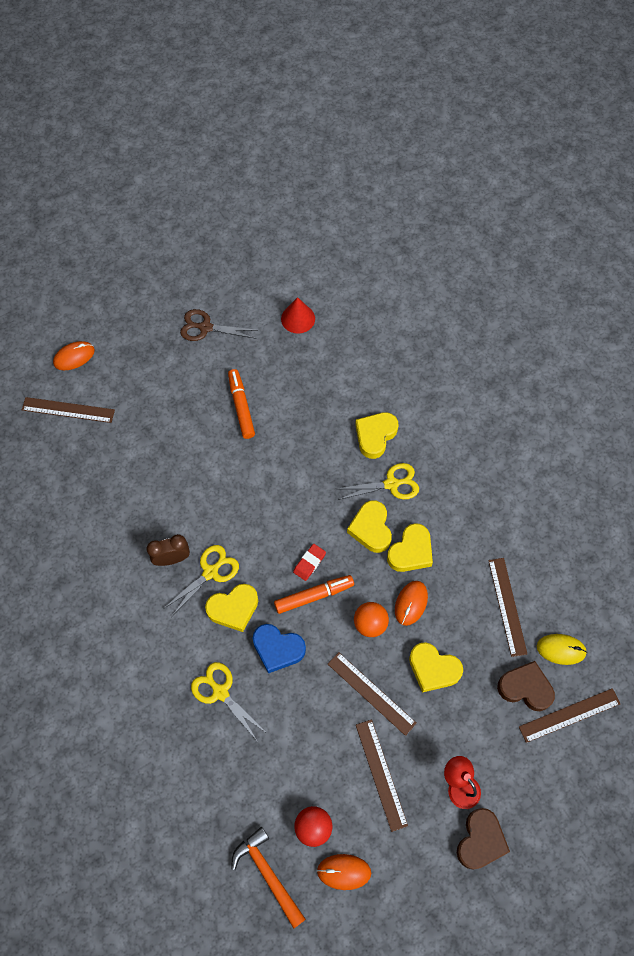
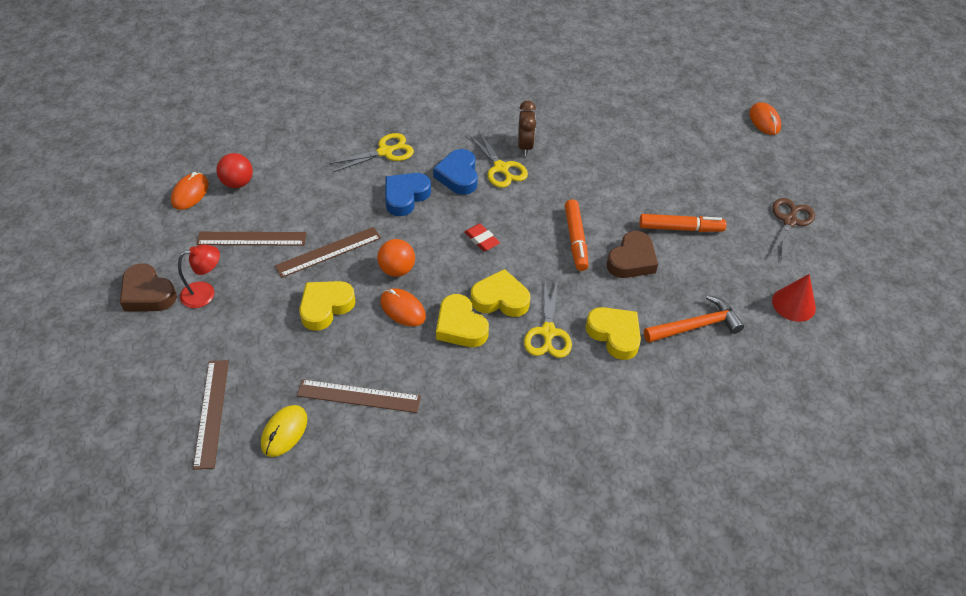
camera: 105 degrees right, 15 degrees down
(68, 410) = (703, 108): brown ruler -> none
(233, 608) = (458, 176): yellow heart -> blue heart
(268, 874) = (221, 148): orange hammer -> orange hammer (695, 326)
(314, 596) = (445, 234): orange marker -> orange marker (575, 239)
(525, 688) = (262, 381): brown heart -> brown heart (631, 260)

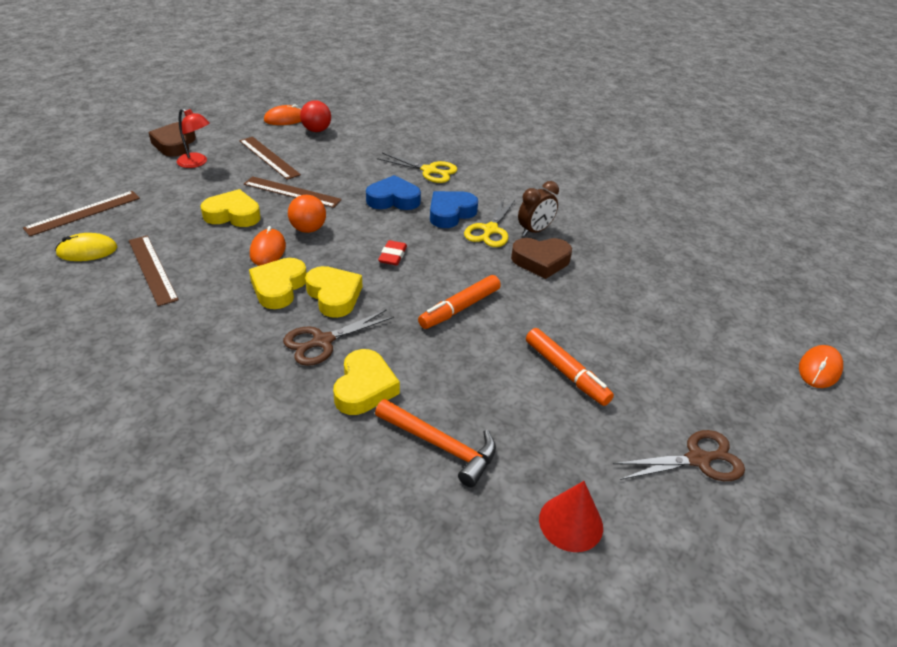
camera: 50 degrees right, 10 degrees down
(548, 332) = (323, 341): yellow scissors -> brown scissors
(631, 260) = (478, 356): brown heart -> brown heart (541, 261)

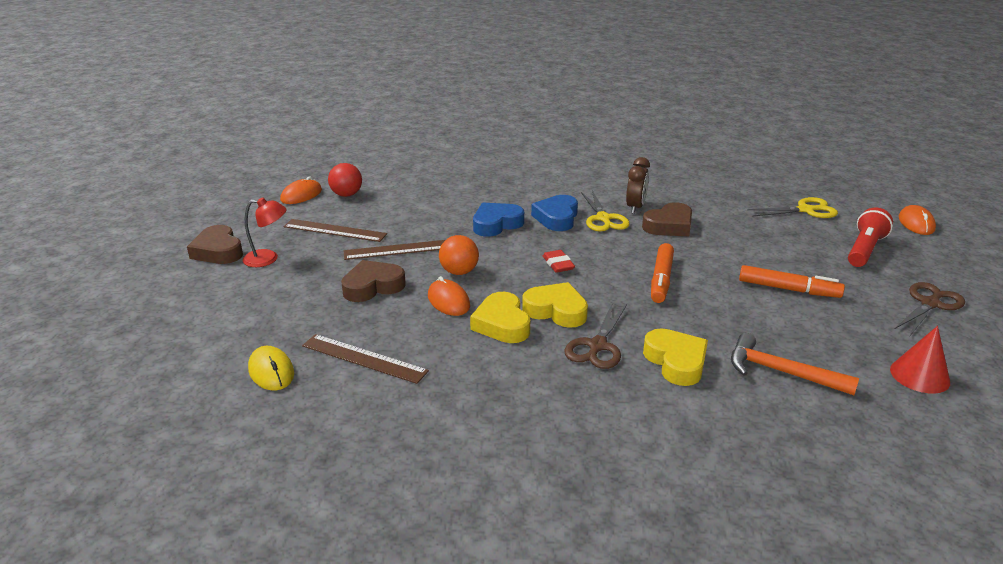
camera: 30 degrees left, 10 degrees down
(83, 213) = (213, 342): brown ruler -> none
(87, 251) = (271, 371): yellow mouse -> yellow mouse turned 75 degrees counterclockwise
(233, 215) = (372, 286): yellow heart -> brown heart
(429, 170) = (493, 193): yellow scissors -> yellow scissors (805, 210)
(440, 445) = (781, 372): orange hammer -> orange hammer turned 150 degrees counterclockwise
(710, 370) = (864, 250): none -> red flashlight

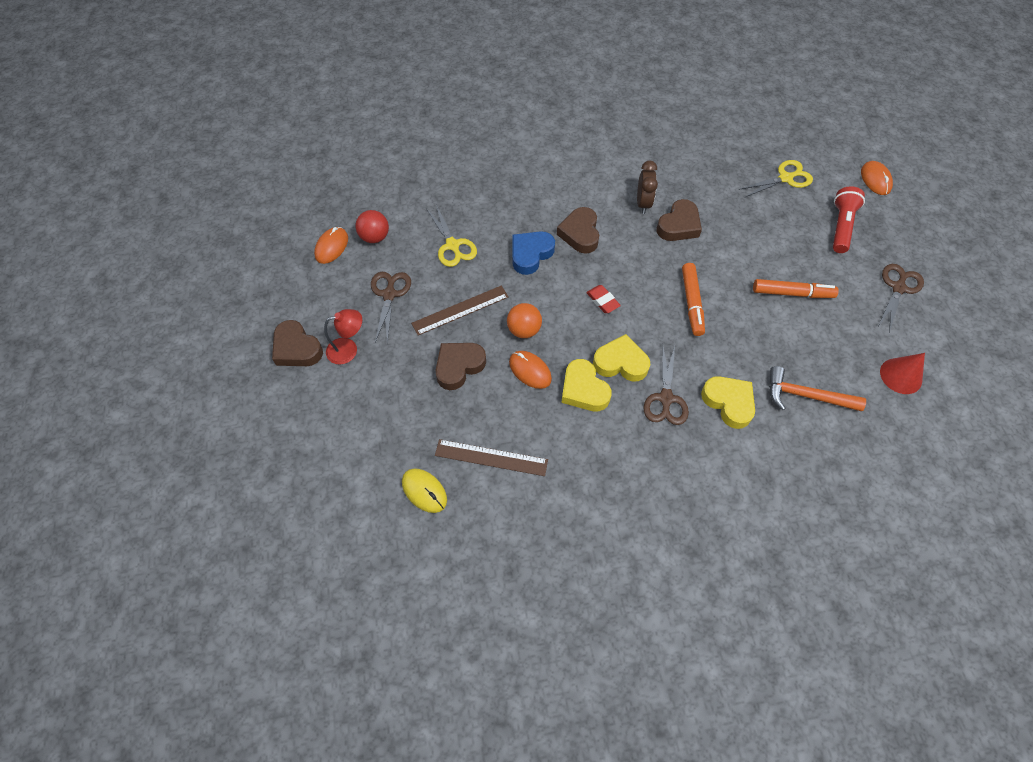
camera: 15 degrees left, 30 degrees up
(335, 230) = (389, 294): brown ruler -> brown scissors
(556, 218) = (580, 233): blue heart -> brown heart
(603, 218) = (620, 226): yellow scissors -> yellow scissors (452, 245)

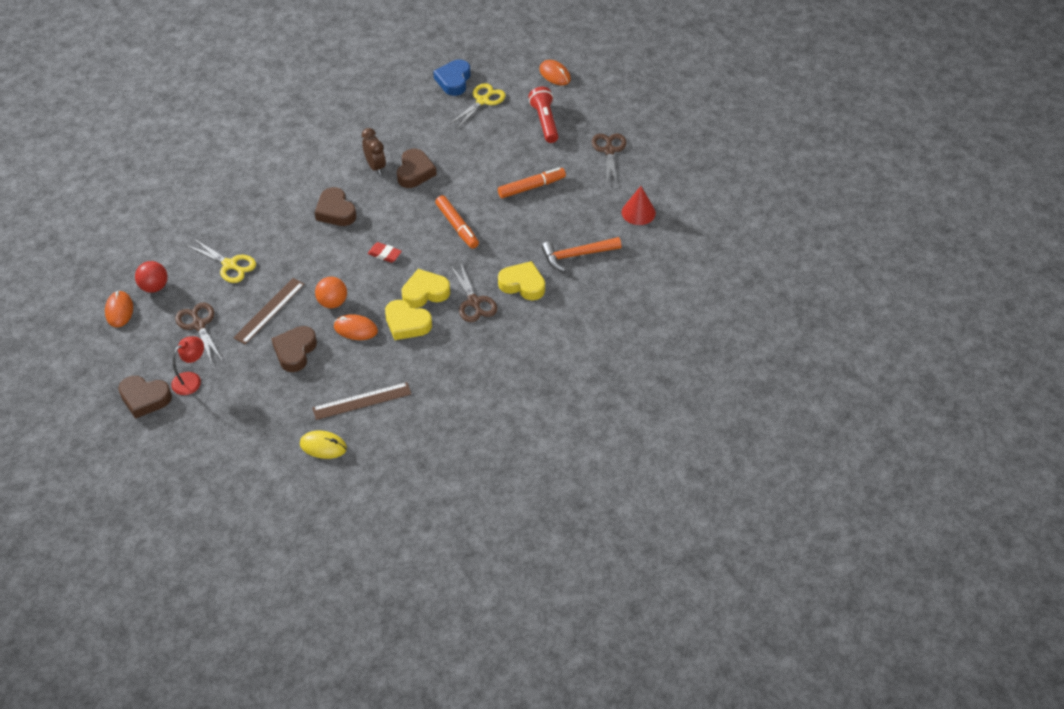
camera: 30 degrees left, 10 degrees down
(530, 254) = (303, 244): blue heart -> blue heart (454, 81)

